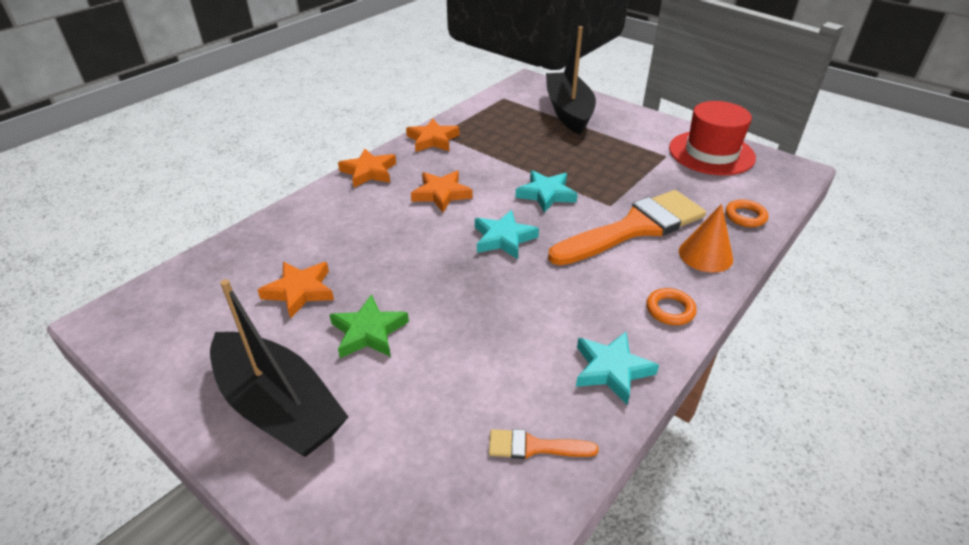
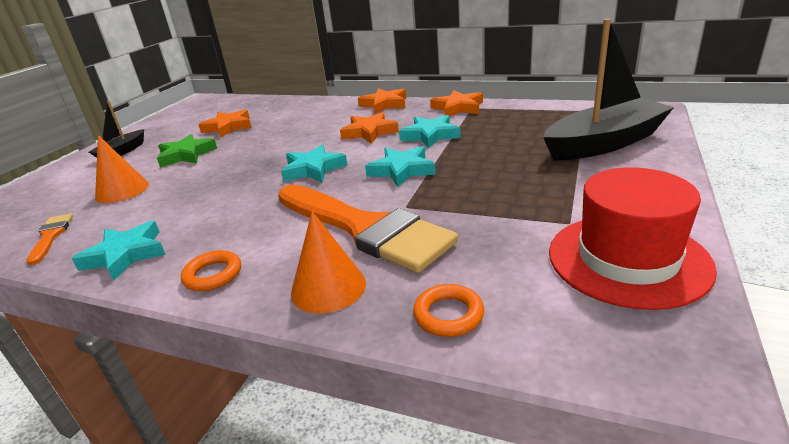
camera: 75 degrees right, 10 degrees down
(278, 406) = (122, 152): black boat -> black boat, size x0.52
(440, 390) = (122, 190): none -> orange cone
(484, 166) = (430, 135): none -> turquoise star

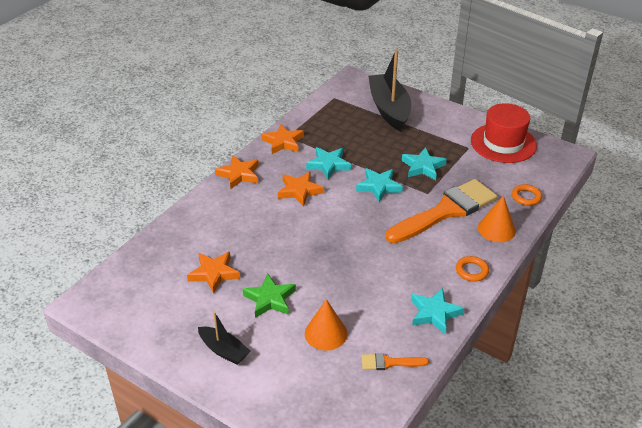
camera: 80 degrees left, 10 degrees up
(313, 169) = (351, 225): turquoise star -> turquoise star (423, 167)

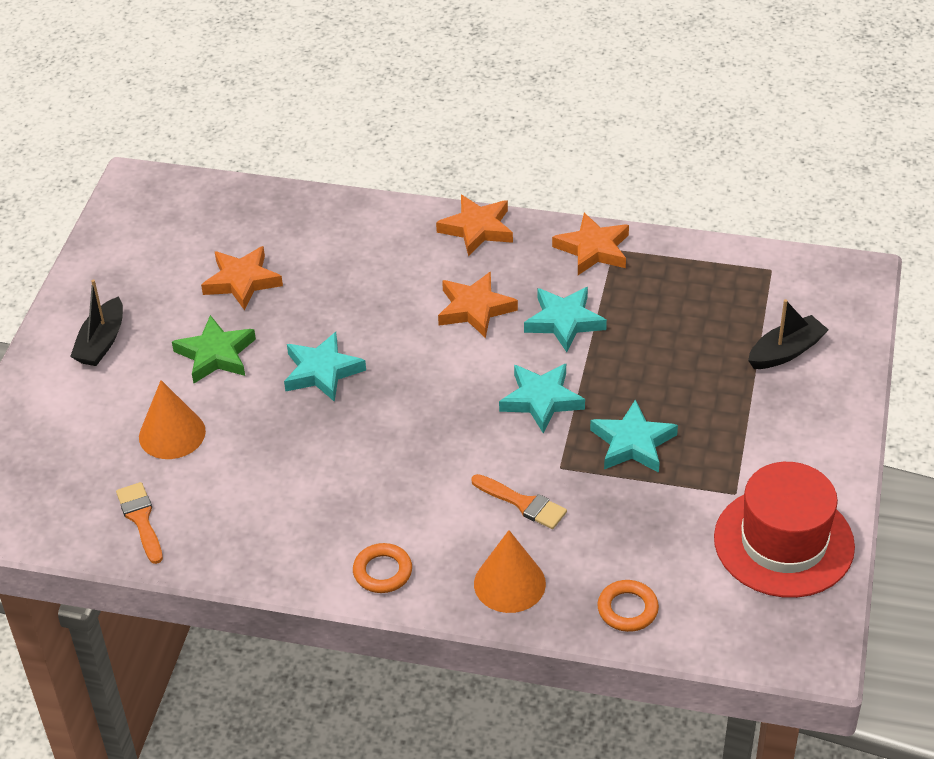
camera: 70 degrees right, 5 degrees up
(389, 109) = (785, 352): black boat -> black boat, size x0.52
(434, 313) = (263, 546): turquoise star -> turquoise star (322, 371)
(446, 211) = (523, 503): orange brush -> orange brush, size x0.43

